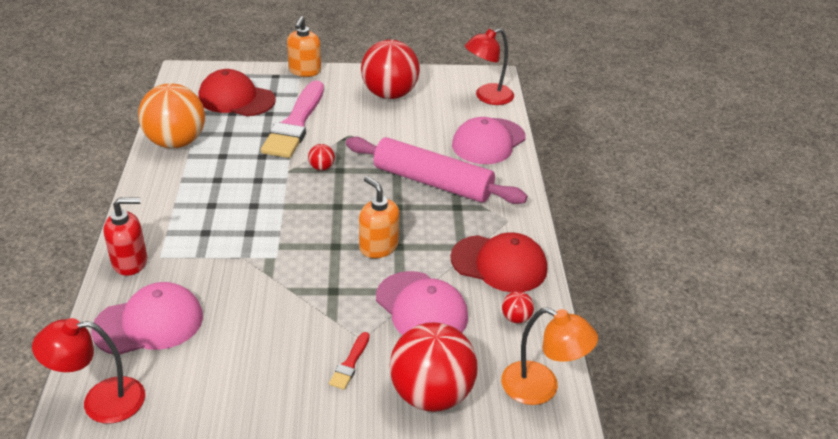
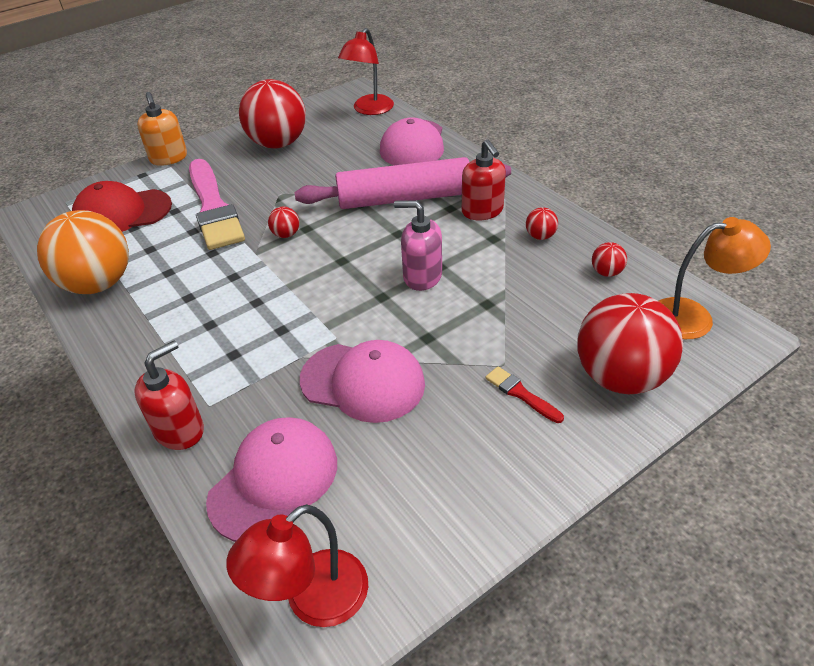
camera: 30 degrees left, 5 degrees up
(350, 363) = (521, 394): red brush -> red brush turned 150 degrees clockwise
(378, 247) = (422, 276): orange soap dispenser -> pink soap dispenser
(421, 308) = (522, 308): pink cap -> pink cap (363, 382)
(478, 222) = (482, 211): none -> red soap dispenser
(499, 264) = (540, 236): red cap -> red ball

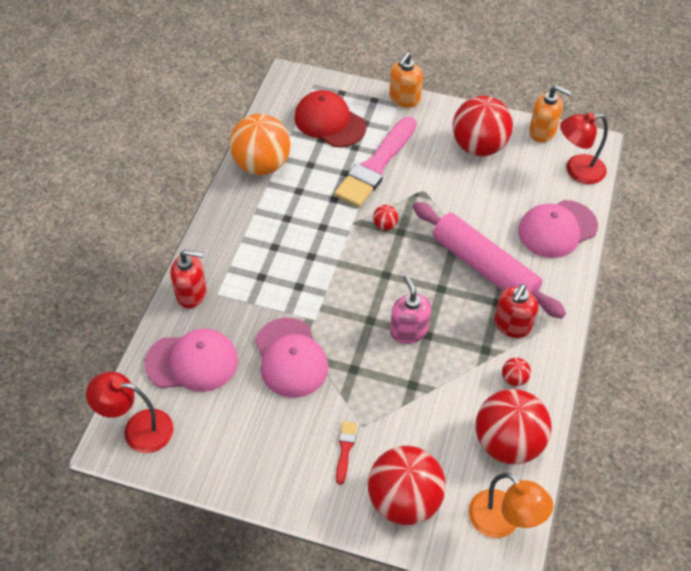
camera: 50 degrees right, 10 degrees up
(310, 108) = (542, 132): none -> orange soap dispenser
(606, 272) = (507, 442): red ball -> red ball, size x2.46

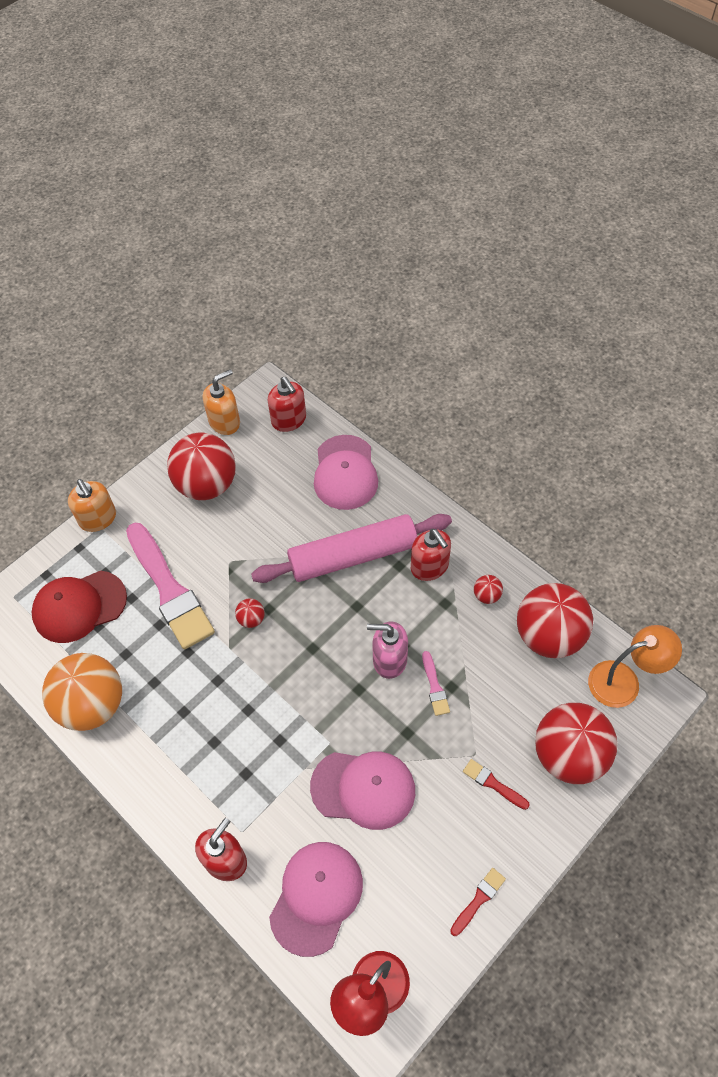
camera: 60 degrees left, 5 degrees up
(243, 475) = (478, 899): none -> red brush
(405, 373) = (435, 686): none -> pink brush
(577, 171) = (289, 420): red lamp -> red soap dispenser

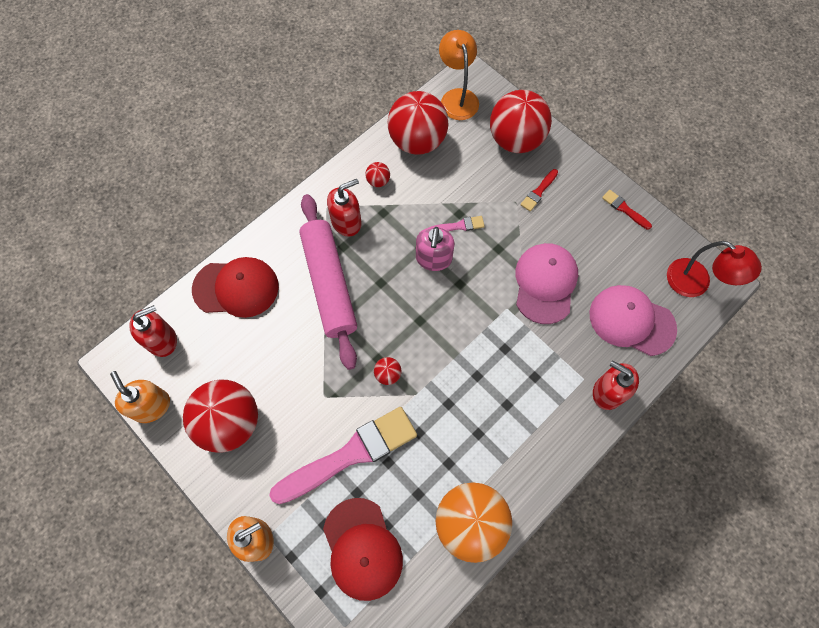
camera: 90 degrees left, 10 degrees up
(345, 473) = (236, 288): pink cap -> red cap

